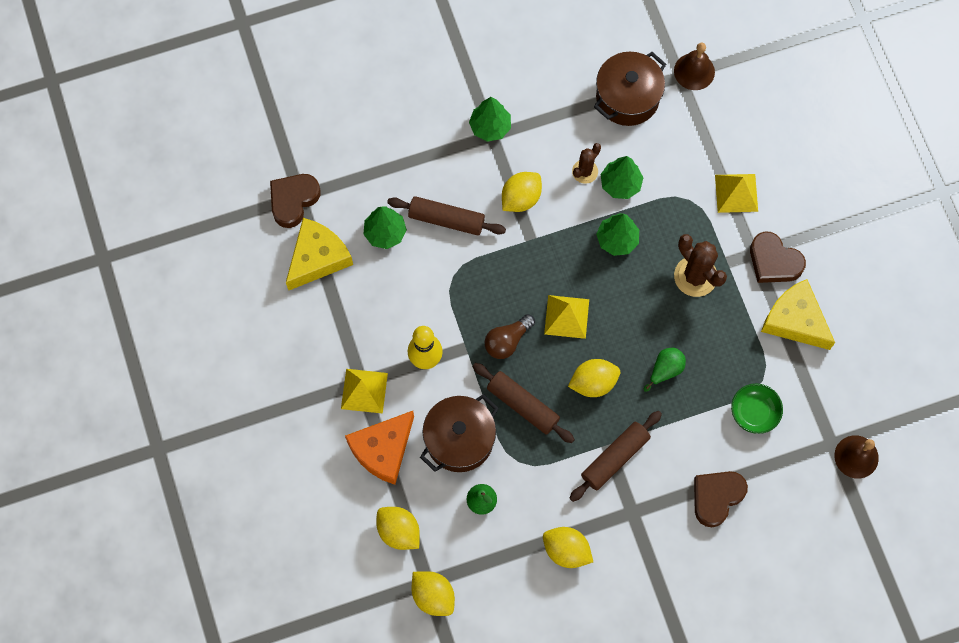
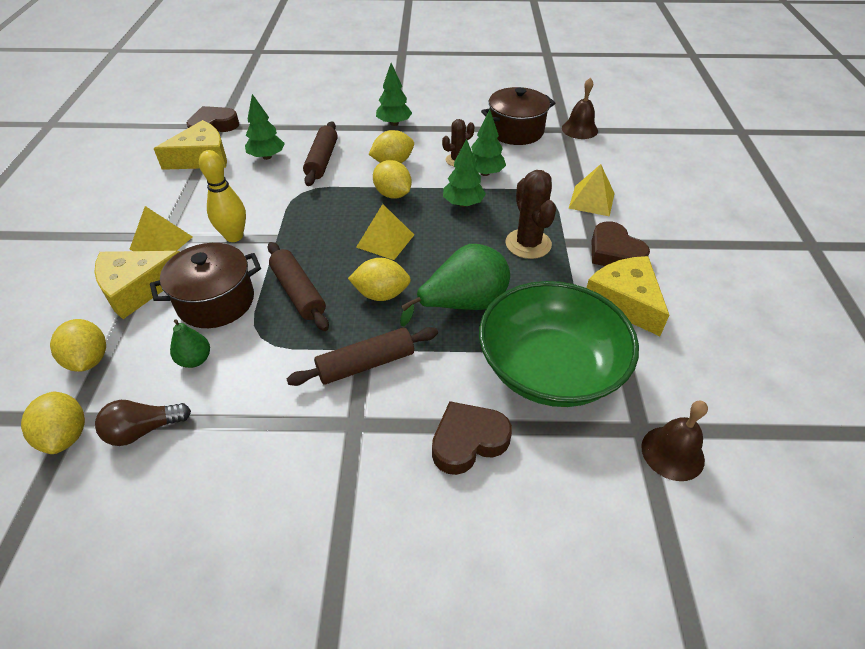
camera: 20 degrees right, 25 degrees down
(383, 450) = (137, 289): orange cheese -> yellow cheese
(446, 219) = (322, 160): brown rolling pin -> brown rolling pin turned 60 degrees clockwise
(507, 341) = (318, 243): brown light bulb -> brown light bulb (143, 430)
(566, 550) = (251, 439): yellow lemon -> yellow lemon (393, 194)
(665, 370) = (463, 304): green pear -> green pear, size x1.92
(754, 412) = (550, 368): green bowl -> green bowl, size x2.33

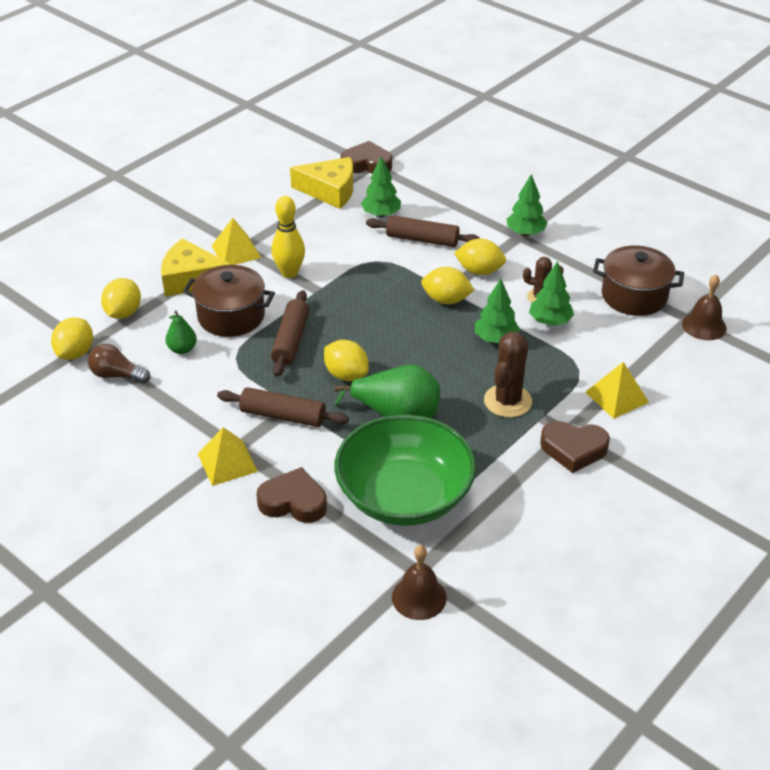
camera: 40 degrees right, 5 degrees down
(322, 160) = (422, 240): brown rolling pin -> brown rolling pin turned 60 degrees clockwise
(385, 241) = (395, 336): yellow pyramid -> yellow pyramid (227, 462)
(393, 194) = (446, 300): yellow lemon -> yellow lemon turned 75 degrees counterclockwise
(614, 252) = (573, 449): brown heart -> brown heart turned 90 degrees counterclockwise
(624, 301) = (526, 488): yellow cheese -> none

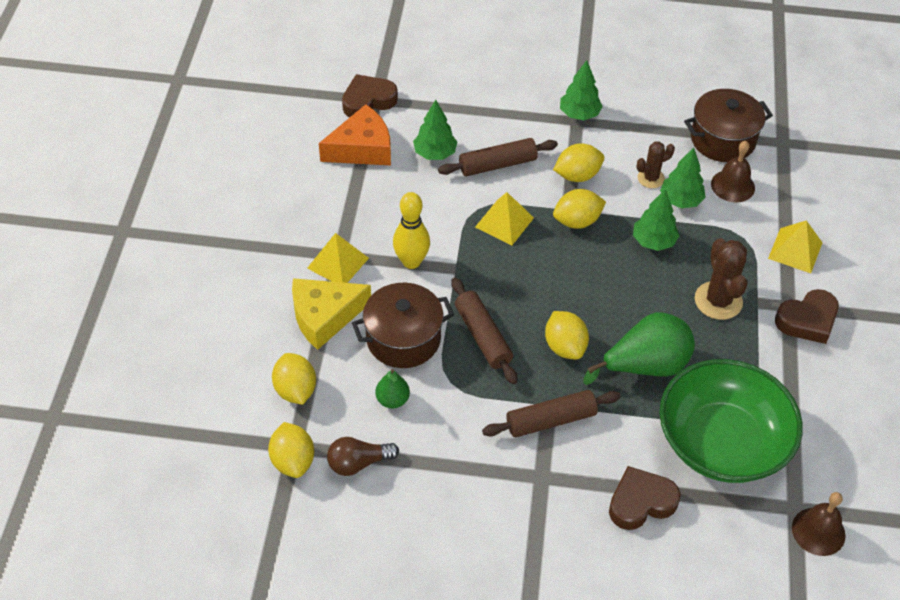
camera: 35 degrees left, 10 degrees up
(227, 462) = (548, 496): yellow pyramid -> yellow pyramid (504, 222)
(330, 191) = (362, 148): yellow cheese -> orange cheese
(346, 375) = (565, 347): yellow lemon -> yellow lemon turned 60 degrees clockwise
(704, 326) = (799, 143): brown bell -> brown bell (732, 185)

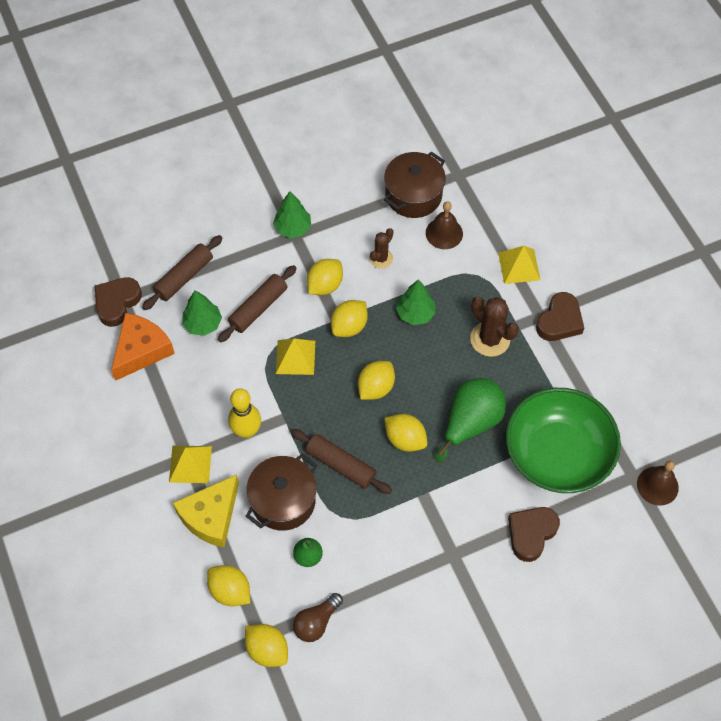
camera: 30 degrees left, 10 degrees up
(551, 420) = (432, 506): brown rolling pin -> brown rolling pin (184, 277)
(566, 286) = (376, 387): none -> yellow lemon
(680, 200) = (414, 266): green tree -> none

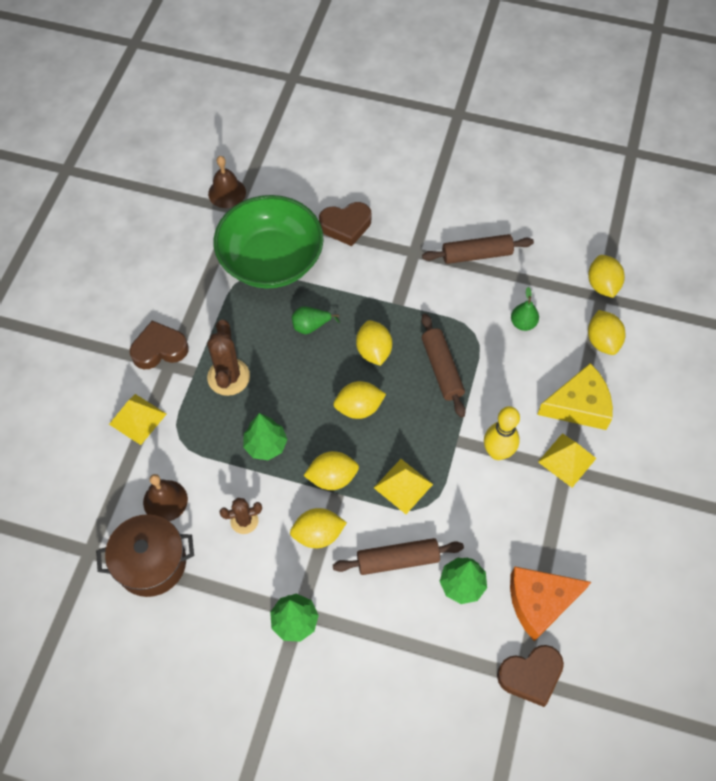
camera: 140 degrees left, 0 degrees up
(184, 277) = (443, 651): brown rolling pin -> brown rolling pin (476, 254)
(283, 501) = (510, 375): brown pot -> none
(316, 622) = (552, 278): brown light bulb -> none
(471, 422) = (311, 326): green pear -> green pear, size x0.52

